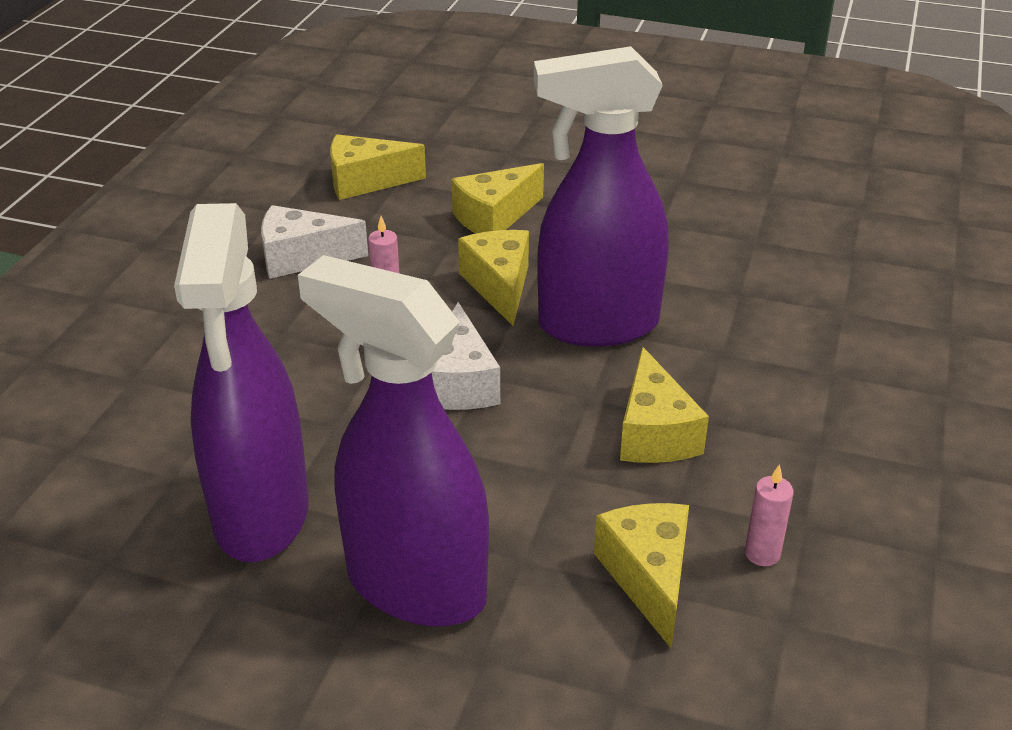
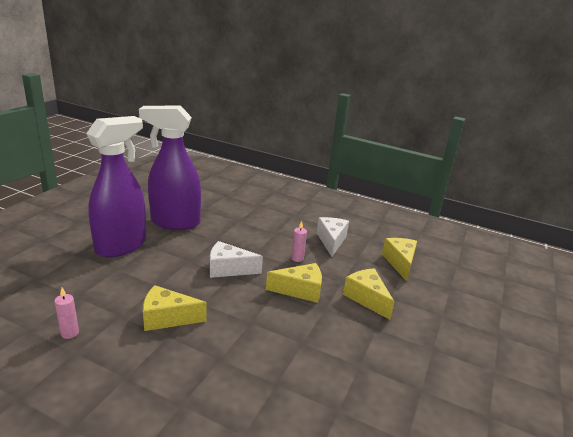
camera: 95 degrees right, 10 degrees down
(597, 325) = (258, 316): purple spray bottle -> none
(648, 577) = (83, 297): yellow cheese -> none

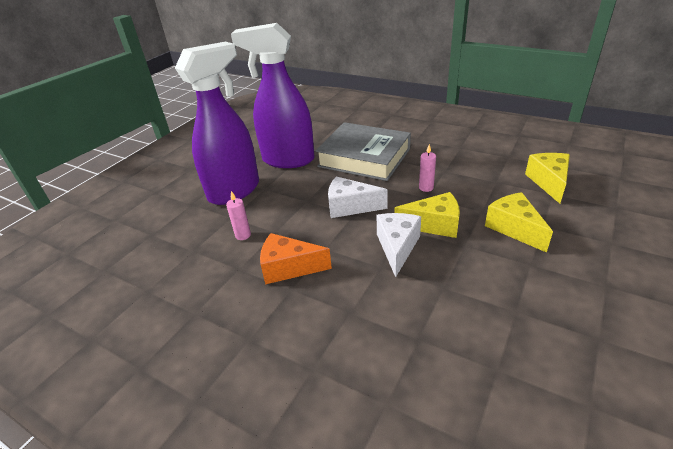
camera: 10 degrees right, 10 degrees up
(70, 333) = (188, 291): pink candle -> pink candle (243, 235)
(167, 318) = (289, 268): yellow cheese -> orange cheese
(246, 227) = (364, 157): none -> grey book
(331, 241) = (463, 164): white cheese -> white cheese (397, 247)

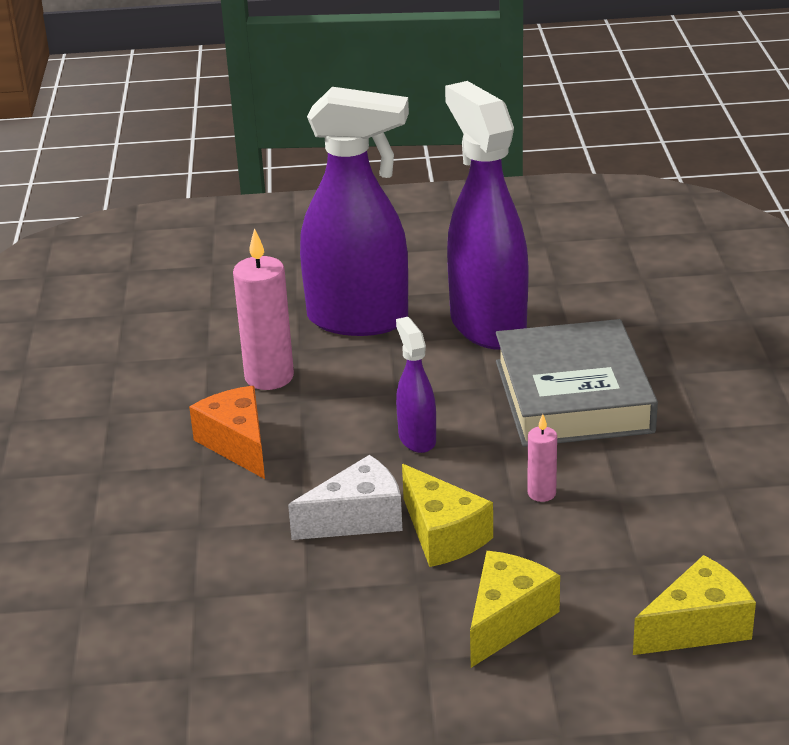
camera: 55 degrees right, 5 degrees down
(243, 235) = (269, 377): pink candle -> pink candle, size x1.93
(350, 207) = (417, 439): white cheese -> purple spray bottle

